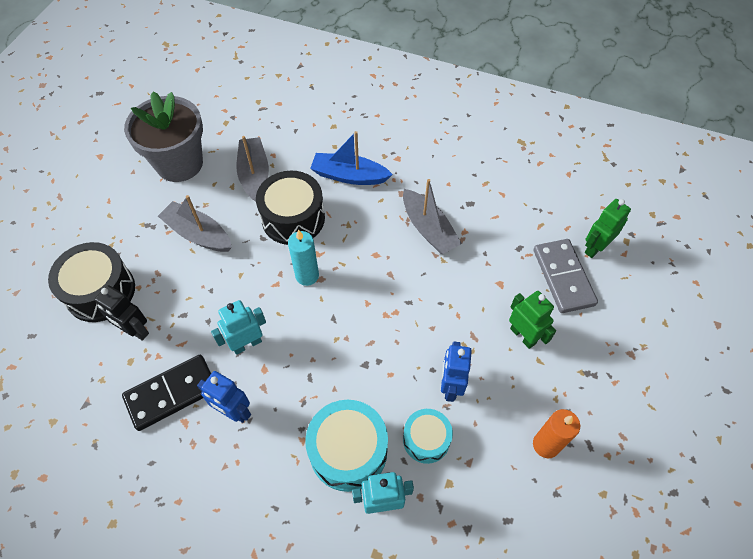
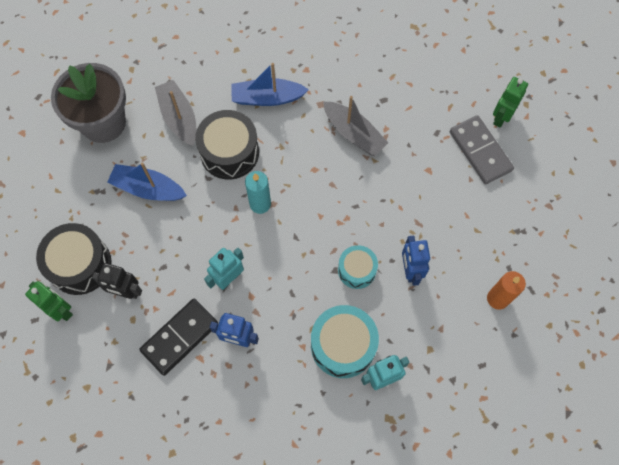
camera: 15 degrees left, 10 degrees up
(198, 234) = (148, 189): grey boat -> blue boat
(426, 439) = (402, 319): turquoise drum -> turquoise drum (357, 270)
(523, 336) = (458, 212): green robot -> green robot (61, 310)

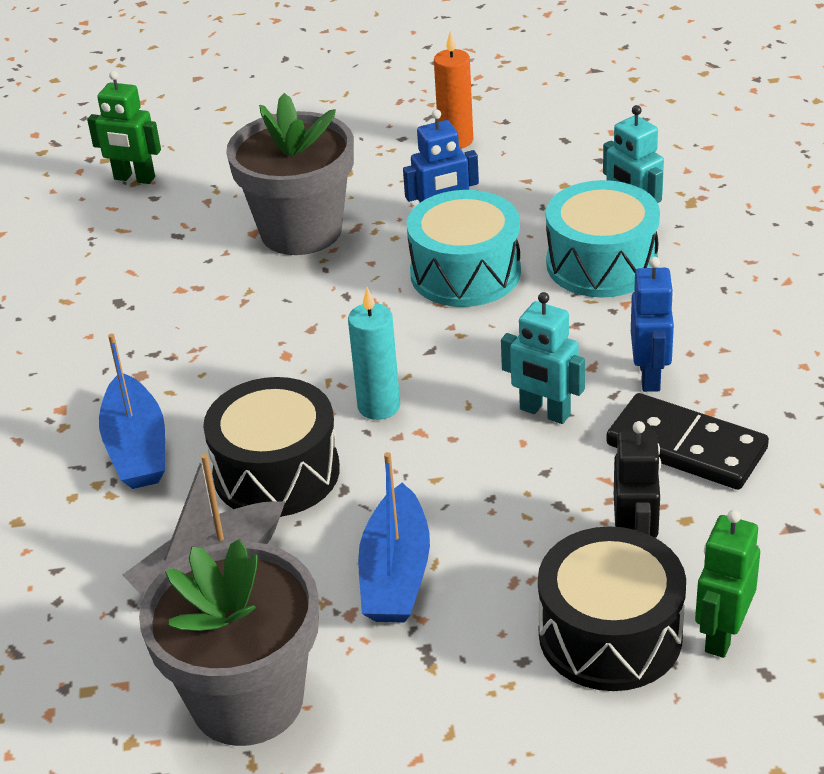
camera: 100 degrees left, 30 degrees down
(354, 134) = (199, 323): grey boat -> none
(357, 270) = (465, 273): turquoise drum -> turquoise drum, size x1.64
(422, 194) = (301, 231): none -> grey flower pot
(480, 151) = (204, 189): grey domino -> none

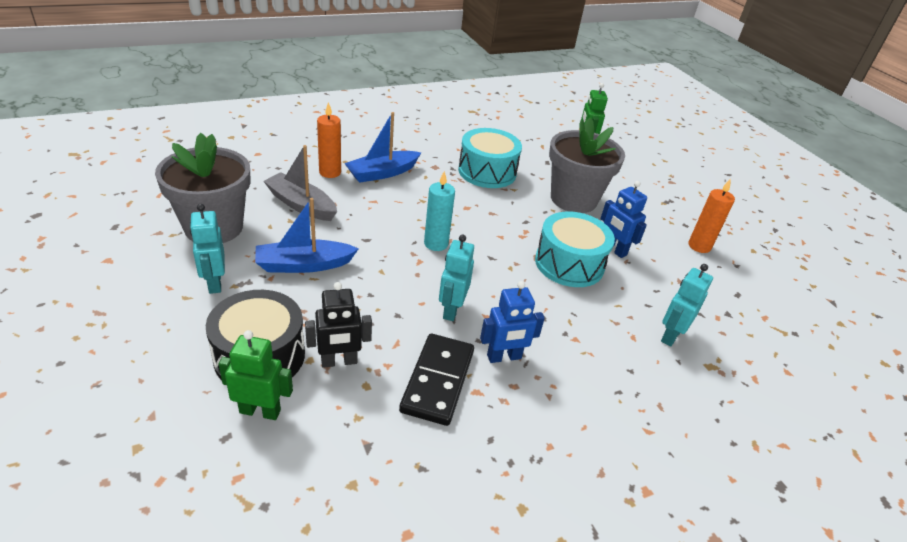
camera: 65 degrees right, 0 degrees up
(106, 522) = (330, 172): none -> orange candle
(276, 472) = (374, 216): black drum -> none
(418, 694) = (214, 283): none -> turquoise robot
(601, 263) = (611, 323): turquoise drum -> turquoise drum (487, 172)

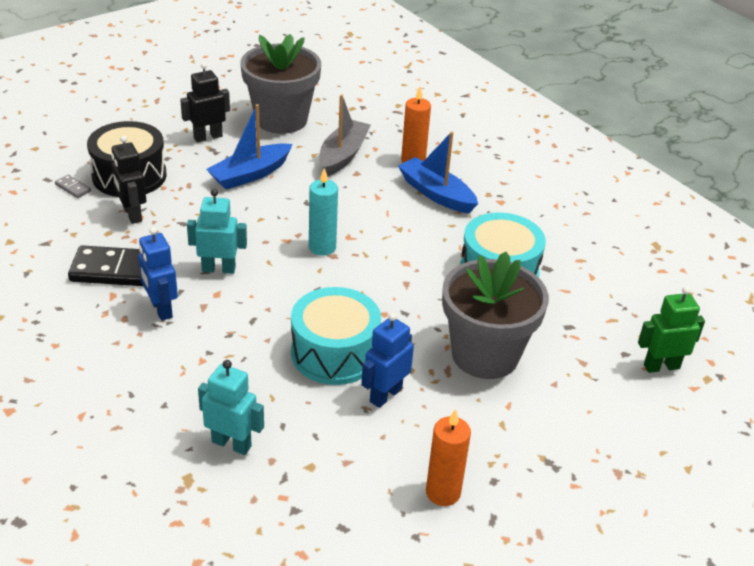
camera: 80 degrees right, 0 degrees up
(214, 283) = (208, 137): turquoise robot -> black robot
(260, 411) = (73, 188): green robot -> grey domino
(304, 265) = (250, 174): blue boat -> blue boat turned 105 degrees counterclockwise

